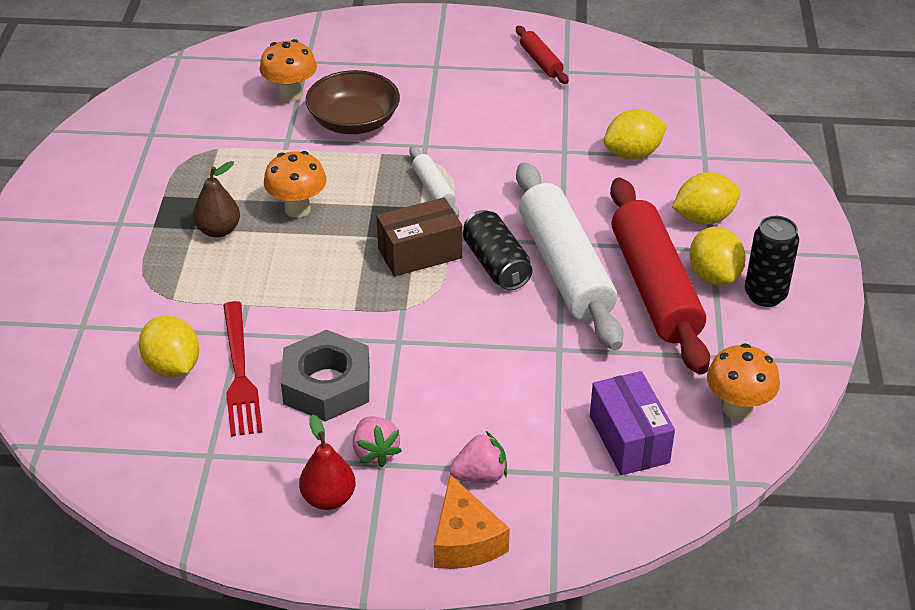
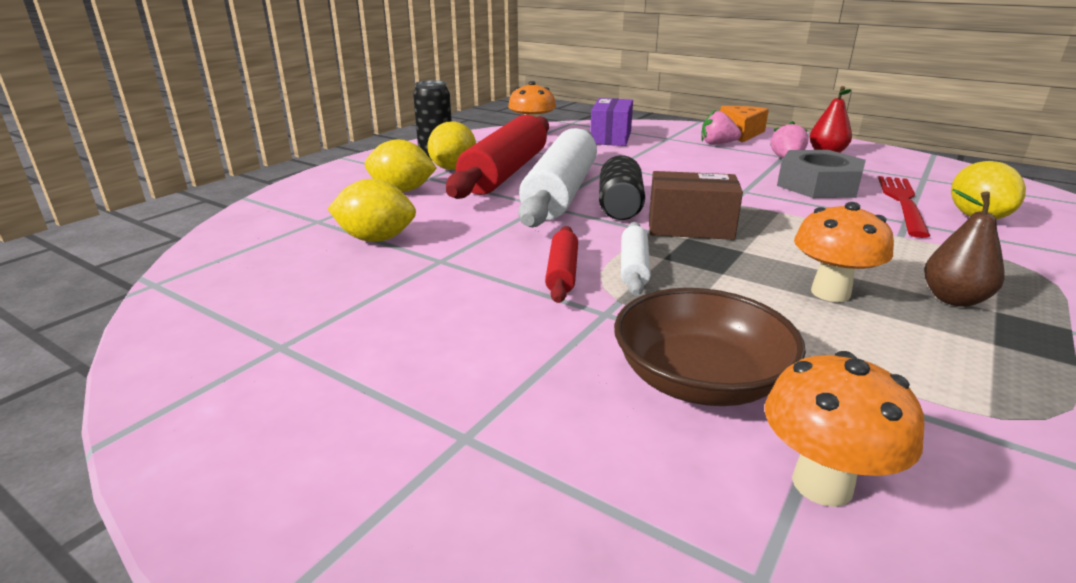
camera: 150 degrees left, 15 degrees down
(541, 62) = (287, 374): red rolling pin -> red rolling pin (562, 273)

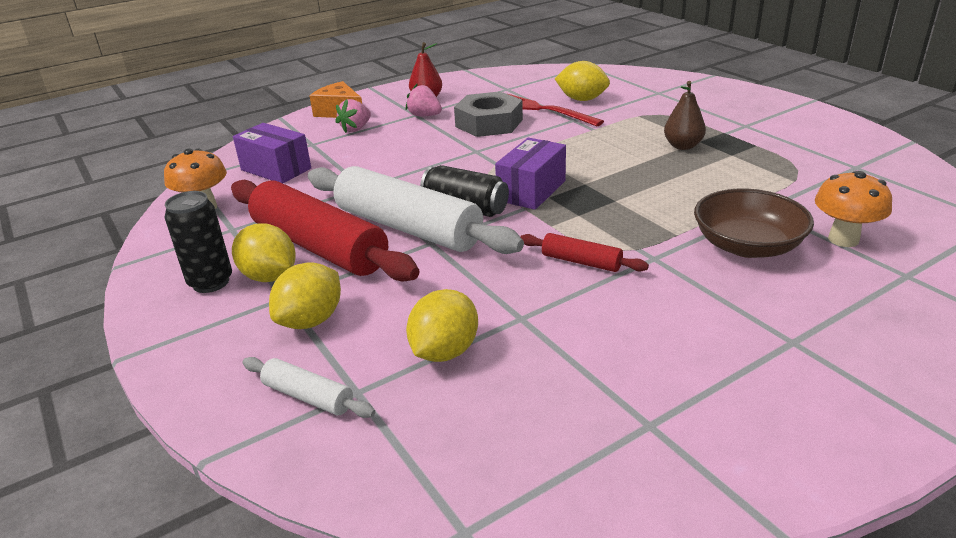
camera: 65 degrees left, 5 degrees up
(633, 267) = (588, 230): white rolling pin -> white rolling pin (308, 397)
(690, 227) = (531, 191): brown box -> purple box
(830, 293) = (660, 175): orange mushroom -> none

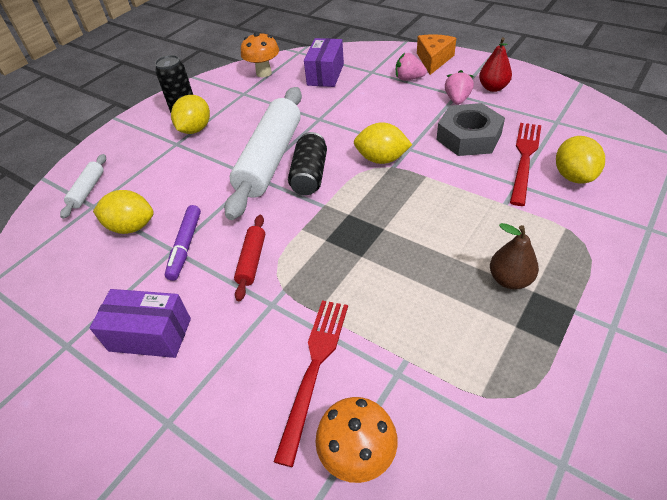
camera: 70 degrees right, 15 degrees up
(311, 320) = (154, 163): yellow lemon -> yellow lemon (381, 159)
(319, 246) = (234, 133): red rolling pin -> none
(522, 307) = (185, 246): none -> purple marker
(531, 191) = (354, 201): purple box -> purple box (150, 335)
(747, 245) = (314, 368): brown bowl -> red fork

